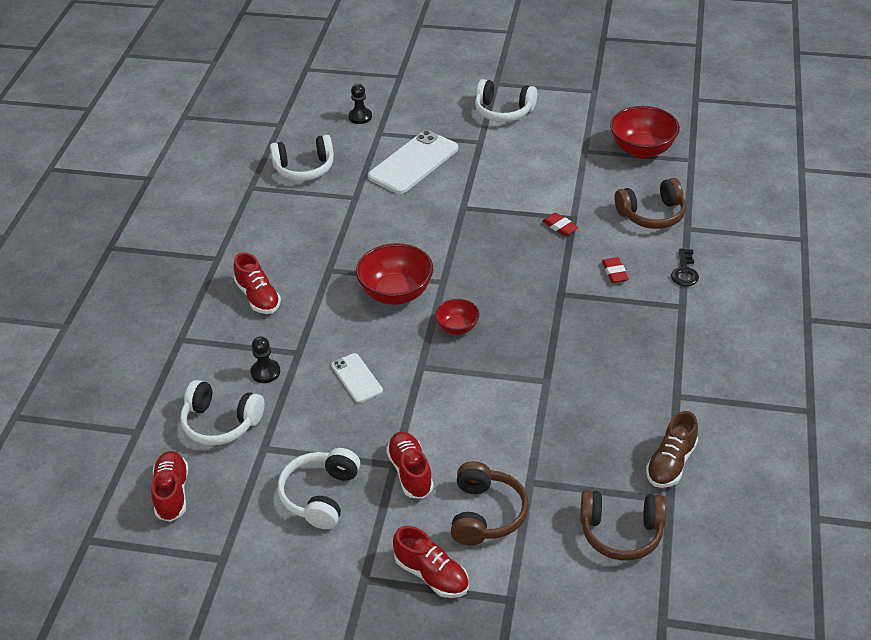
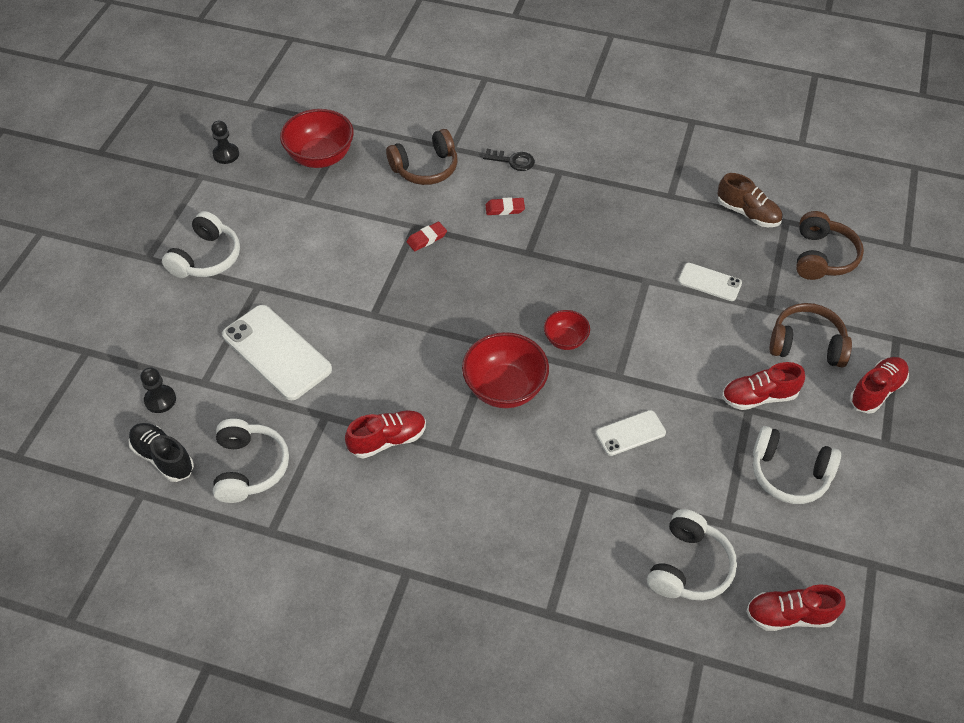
camera: 85 degrees left, 10 degrees up
(258, 297) = (488, 526): red shoe -> red shoe (387, 440)
(265, 372) = (614, 520): black pawn -> black pawn (226, 154)
(310, 128) = (163, 458): none -> black shoe
(556, 431) = (709, 282): none -> white phone
(652, 214) = (425, 168): brown headphones -> brown headphones turned 75 degrees clockwise

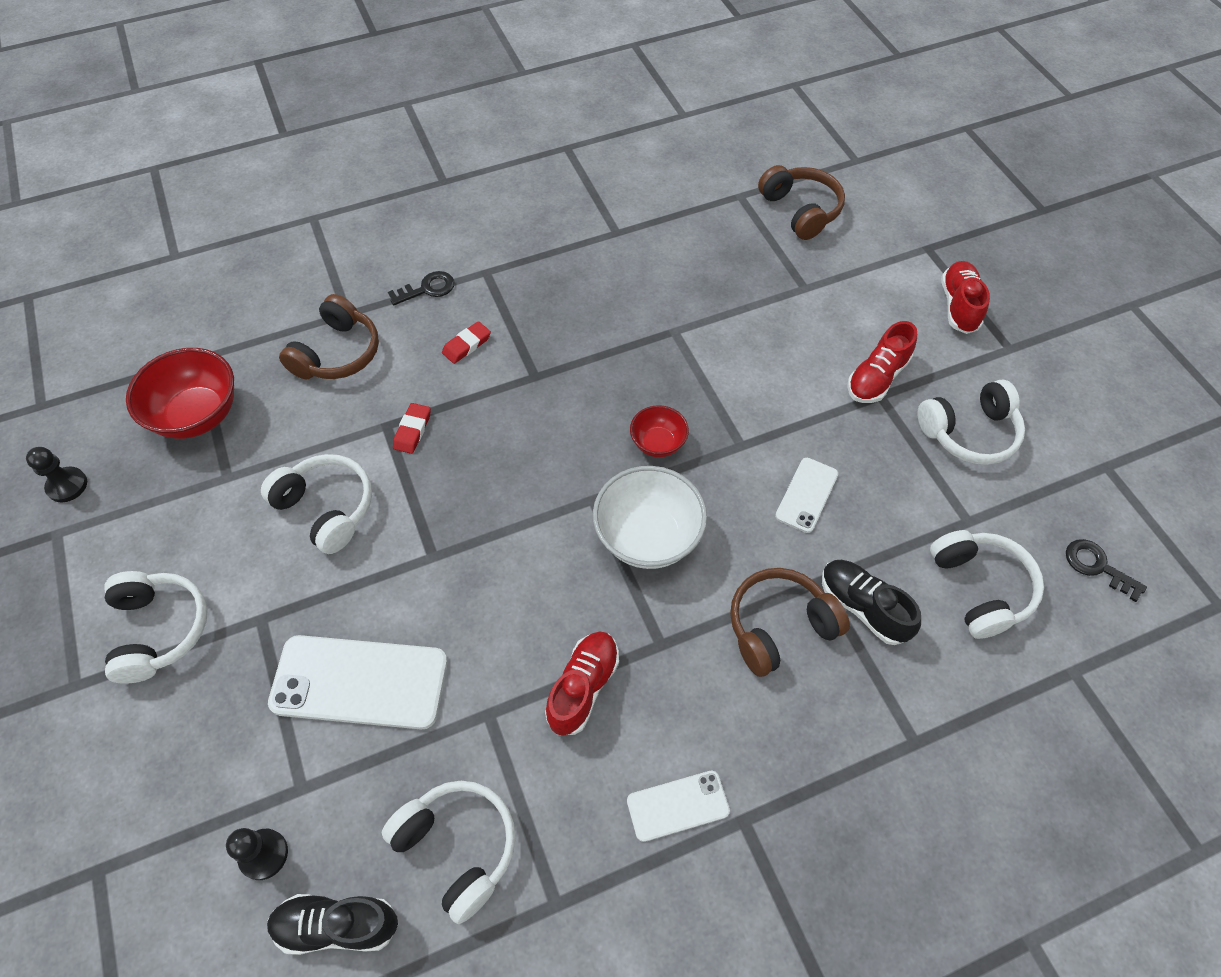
camera: 40 degrees left, 5 degrees up
(341, 251) = (326, 508): none -> white headphones
(504, 388) = (648, 537): red bowl -> white bowl
(597, 520) = (863, 607): none -> black shoe
(709, 282) = (731, 295): white phone -> white phone (677, 805)
(747, 213) = (701, 208): brown shoe -> none
(789, 615) = (1097, 567): red shoe -> black key
(806, 344) = (866, 301): brown headphones -> brown headphones (779, 627)

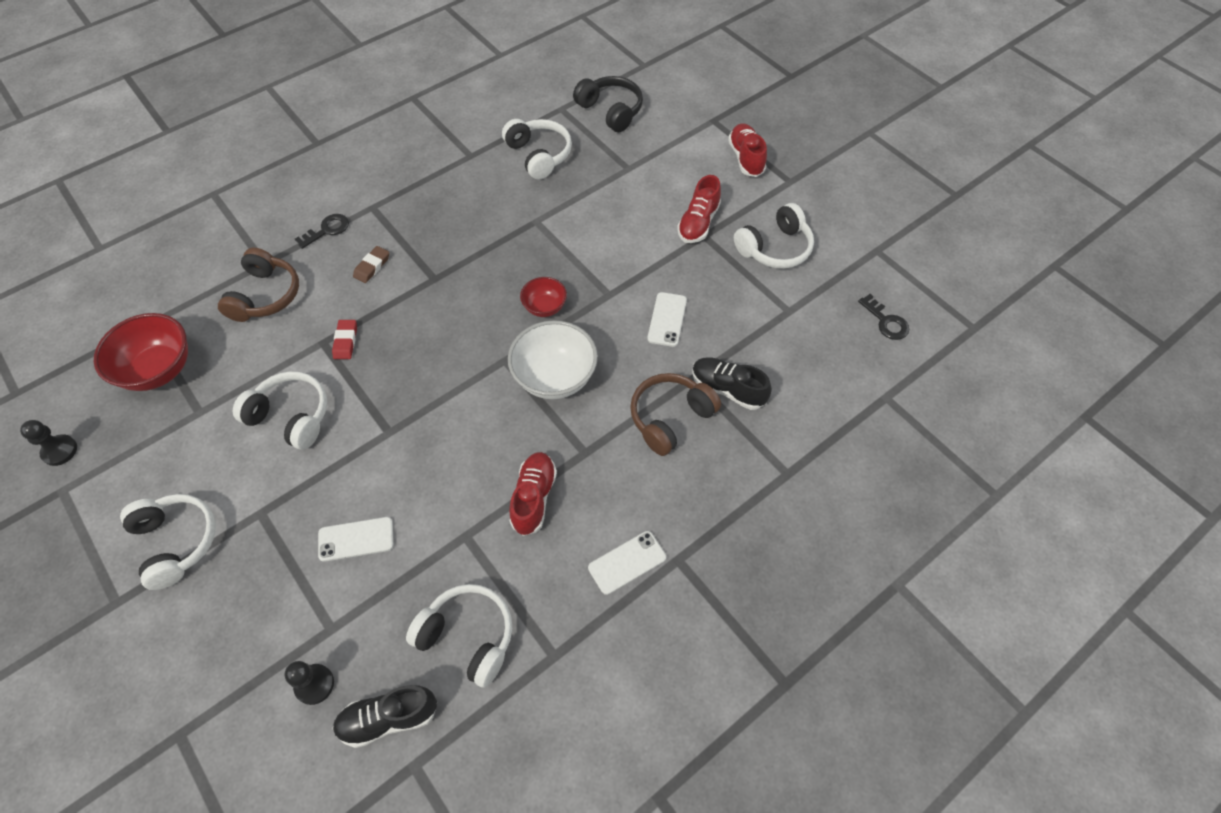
camera: 15 degrees left, 0 degrees up
(359, 682) = (356, 539): white phone -> white phone, size x0.54
(466, 345) = (372, 266): red eraser -> brown eraser
(800, 210) = (610, 111): brown headphones -> black headphones
(980, 588) = (808, 356): white headphones -> white headphones (539, 155)
(1097, 567) = (886, 321): black key -> black key turned 150 degrees counterclockwise

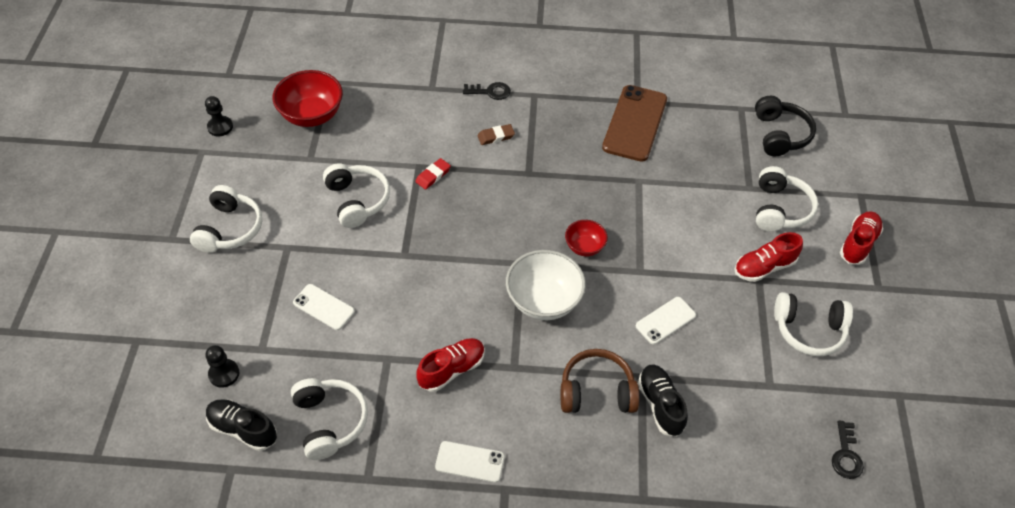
camera: 40 degrees right, 5 degrees down
(265, 296) = (413, 110): brown headphones -> none
(486, 175) = (634, 123): none -> brown phone
(539, 155) = (688, 133): white headphones -> white headphones (779, 209)

